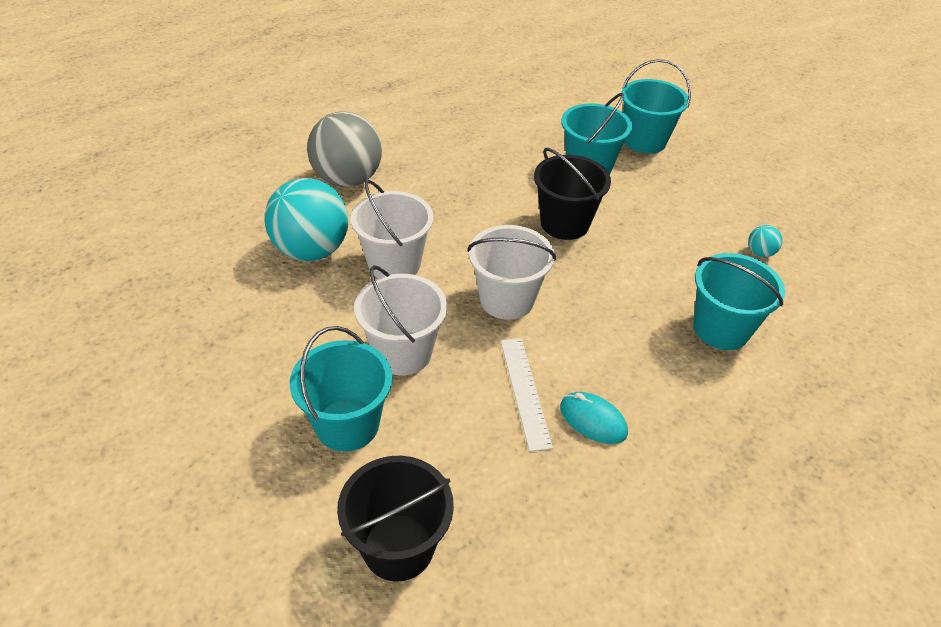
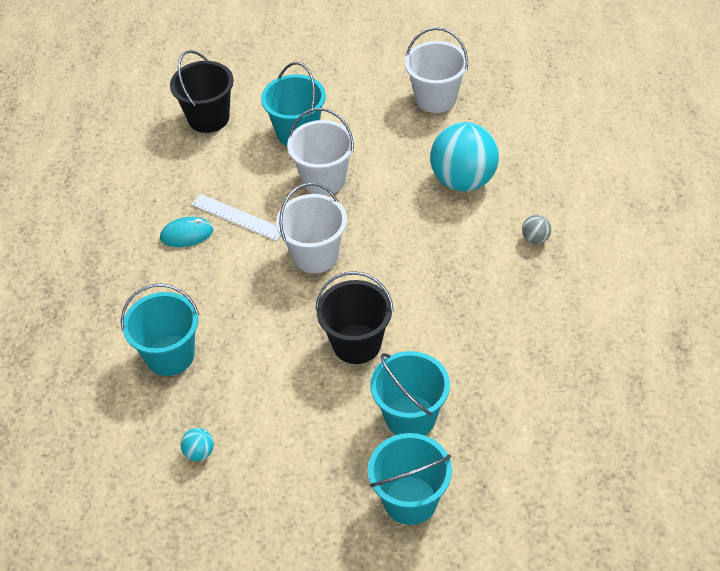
camera: 135 degrees right, 5 degrees up
(347, 179) = (535, 238): grey ball -> grey ball, size x0.41
(394, 264) = (408, 216): white bucket -> white bucket (435, 98)

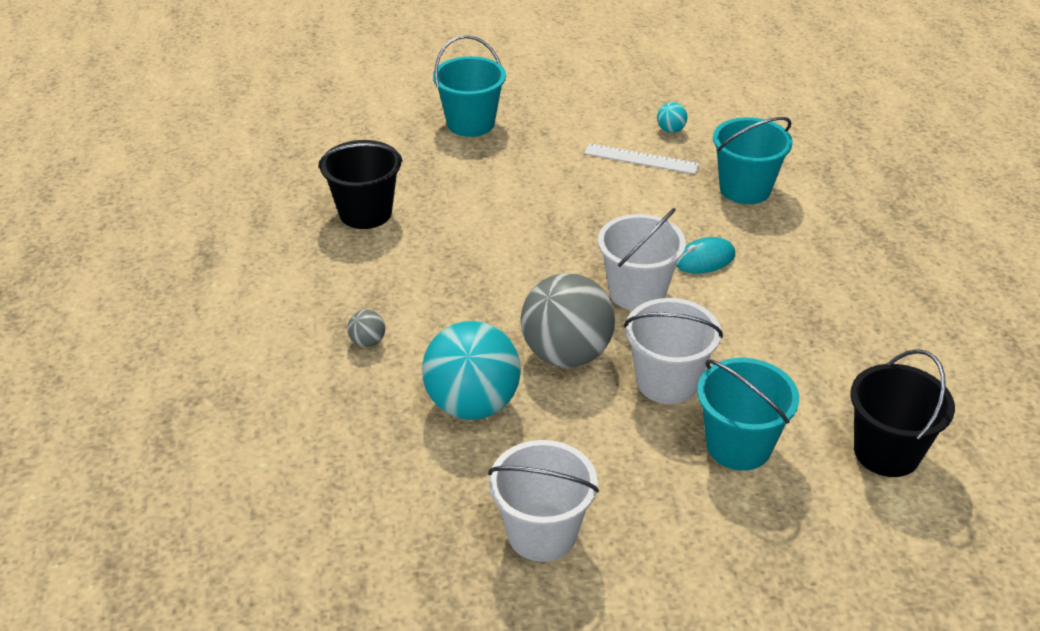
camera: 165 degrees right, 10 degrees down
(187, 234) = (806, 296): turquoise mouse -> turquoise mouse (704, 259)
(237, 217) = (756, 322): white ruler -> white ruler (641, 159)
(356, 344) = (556, 218): black bucket -> black bucket (365, 213)
(387, 209) = (566, 354): none -> grey ball
(410, 417) = (484, 172): turquoise bucket -> none

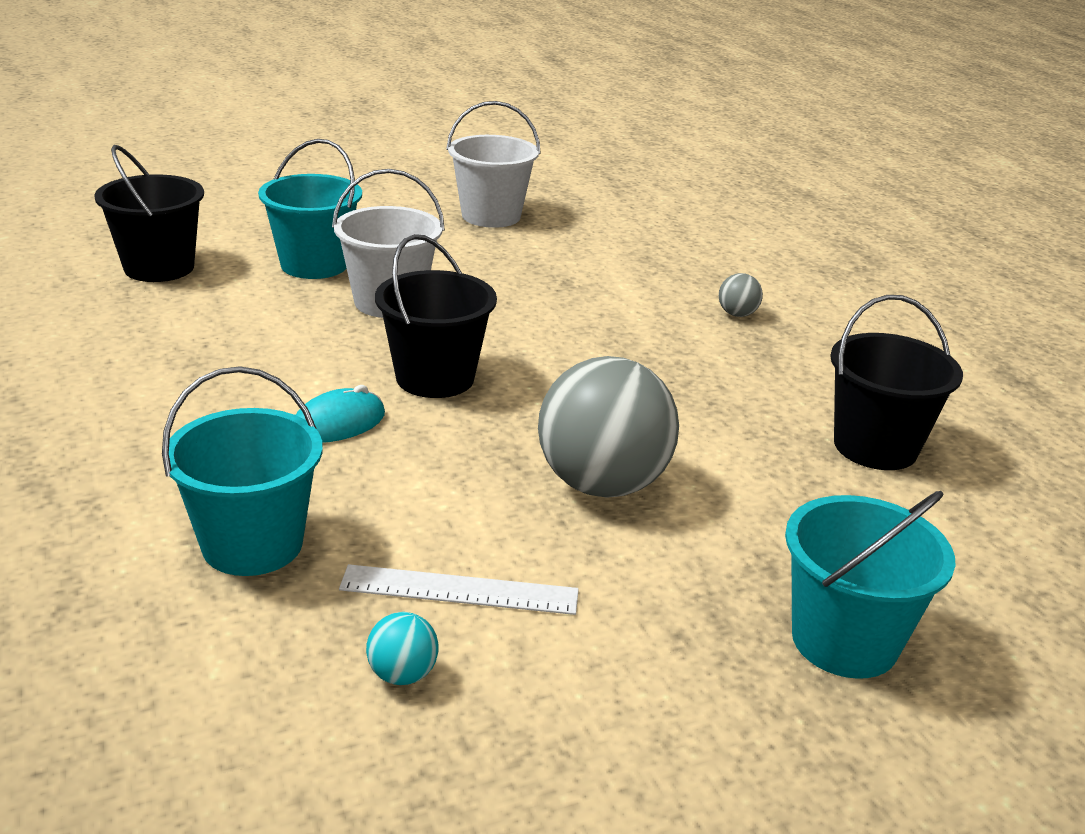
camera: 165 degrees right, 10 degrees down
(472, 404) = (592, 277): turquoise ball -> none
(566, 354) = (509, 317): grey ball -> grey ball (602, 484)
(637, 292) = (435, 378): white bucket -> black bucket

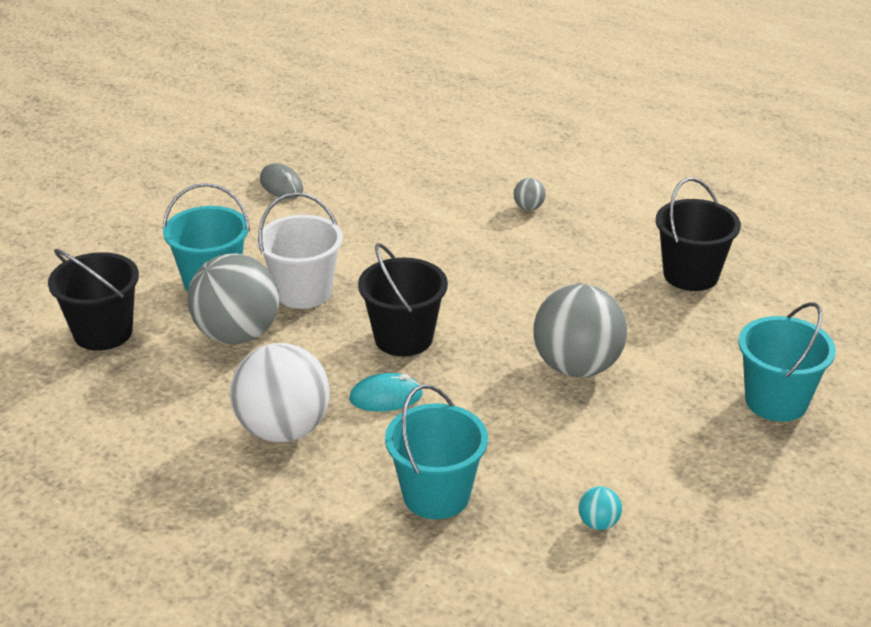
camera: 30 degrees left, 5 degrees up
(191, 409) = (283, 430): none -> white ball
(273, 313) = (237, 334): none -> grey ball
(338, 423) = (386, 397): turquoise mouse -> turquoise mouse turned 60 degrees clockwise
(459, 590) = (574, 466): white ruler -> none
(491, 216) = (281, 185): white bucket -> grey mouse

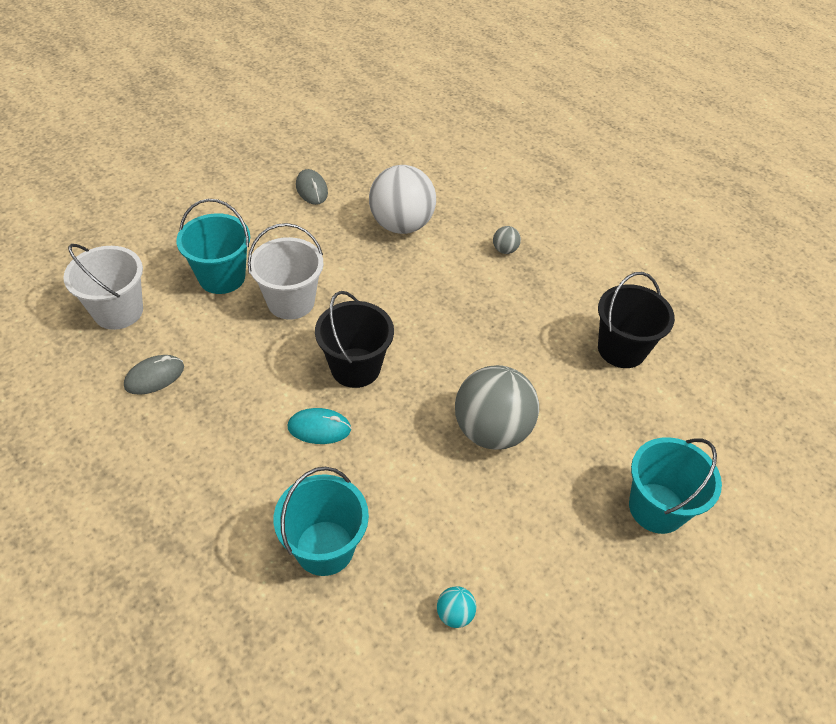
camera: 10 degrees right, 15 degrees up
(103, 332) = (118, 311): black bucket -> white bucket
(175, 384) = (154, 377): none -> grey mouse
(237, 334) = (222, 335): grey ball -> none
(283, 430) = (223, 445): white ball -> white ball (401, 225)

